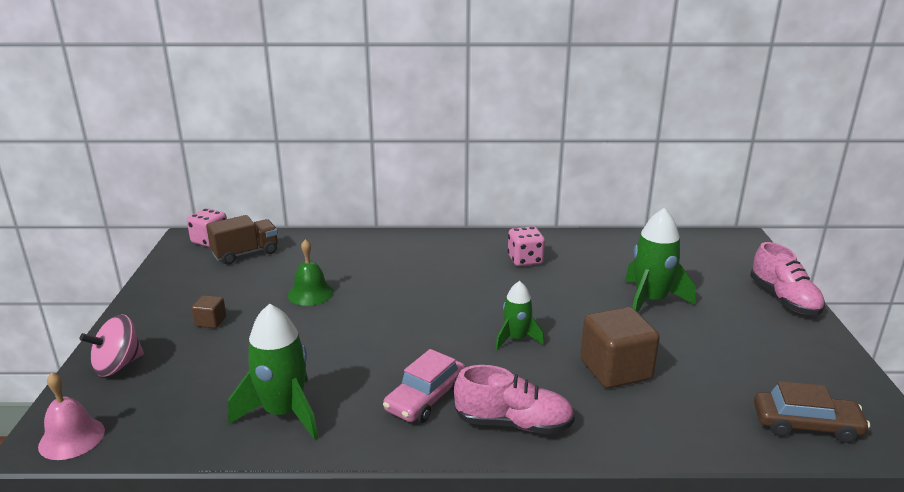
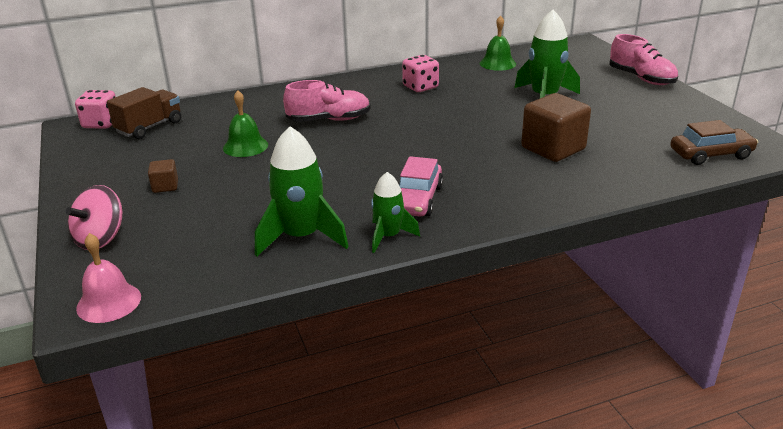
camera: 20 degrees left, 5 degrees up
(513, 423) = (502, 200): pink shoe -> pink shoe (329, 120)
(516, 339) = (458, 144): green rocket -> green rocket (388, 236)
(627, 247) = (497, 63): none -> green bell

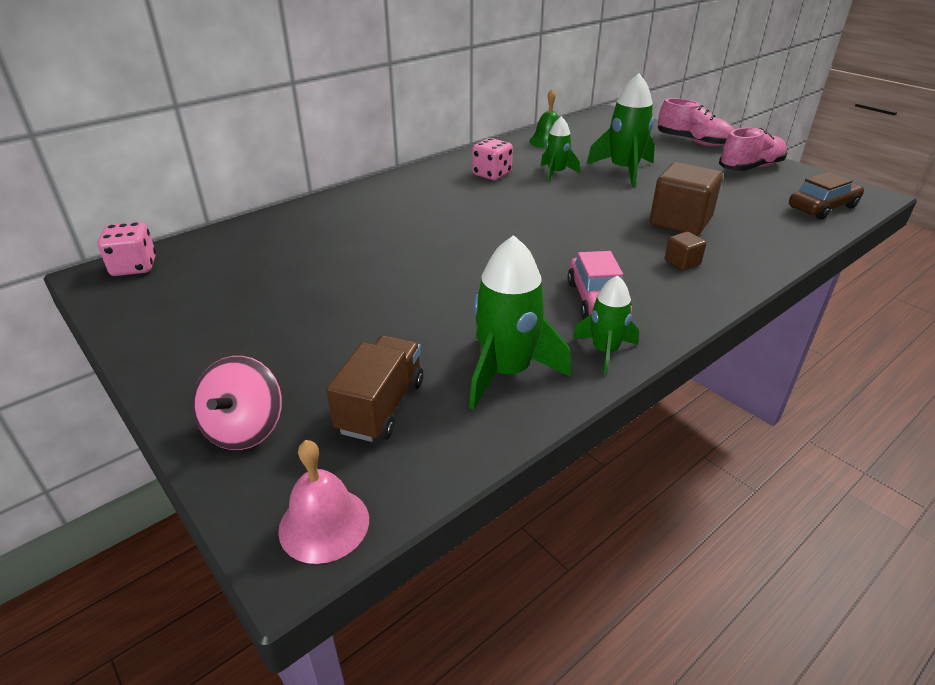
camera: 20 degrees left, 5 degrees up
(149, 127) = (205, 262): brown truck -> brown truck (381, 406)
(165, 186) = (283, 337): brown cube -> brown cube (682, 262)
(245, 146) = (348, 268): green bell -> none
(329, 120) = (422, 223): pink shoe -> pink shoe (750, 168)
(479, 92) = (556, 173): none -> green rocket

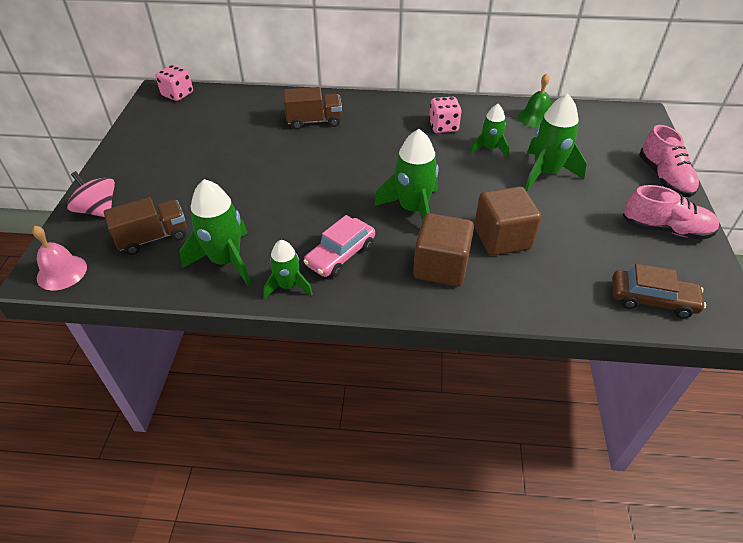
camera: 45 degrees right, 10 degrees up
(244, 429) = (98, 210): pink spinning top -> pink spinning top turned 75 degrees clockwise
(363, 219) = (314, 121): none -> brown truck
(584, 238) = (413, 209): none -> green rocket
(682, 262) = (441, 267): brown cube -> brown cube, size x2.11

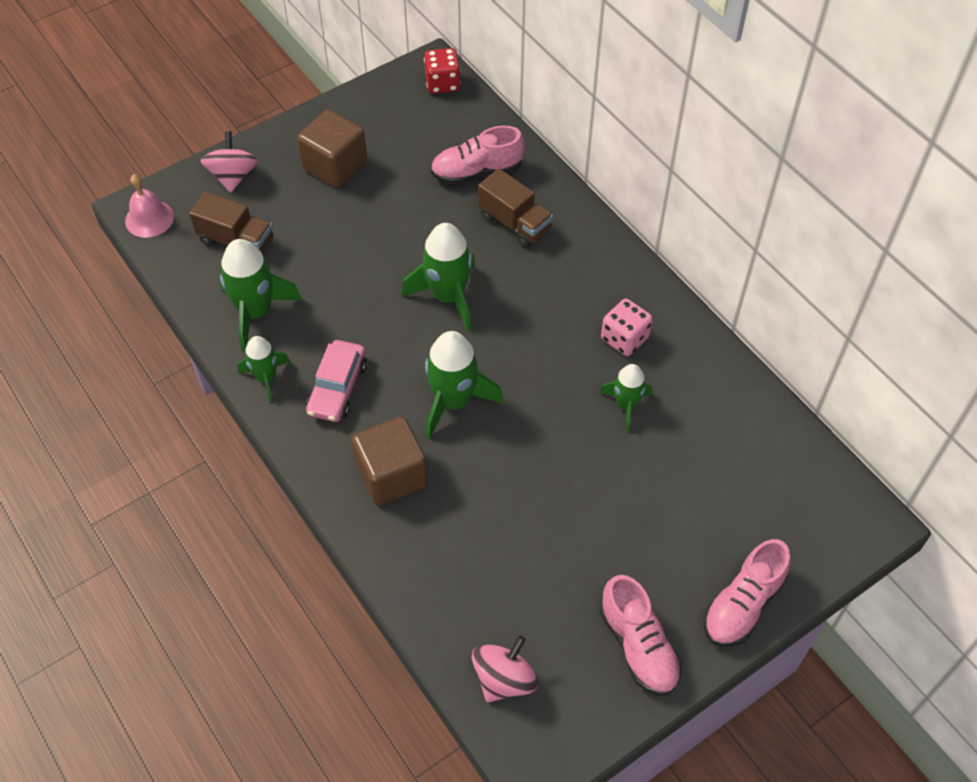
camera: 50 degrees right, 10 degrees up
(177, 94) = (442, 83): pink dice -> red dice
(258, 115) = (477, 172): none -> pink shoe
(340, 255) = (337, 388): pink car -> pink car turned 75 degrees counterclockwise
(502, 238) = (480, 502): brown cube -> brown cube (335, 166)
(536, 117) = (739, 414): green bell -> none
(545, 173) = (632, 482): green rocket -> green rocket (447, 296)
(652, 300) = (504, 679): brown car -> pink spinning top

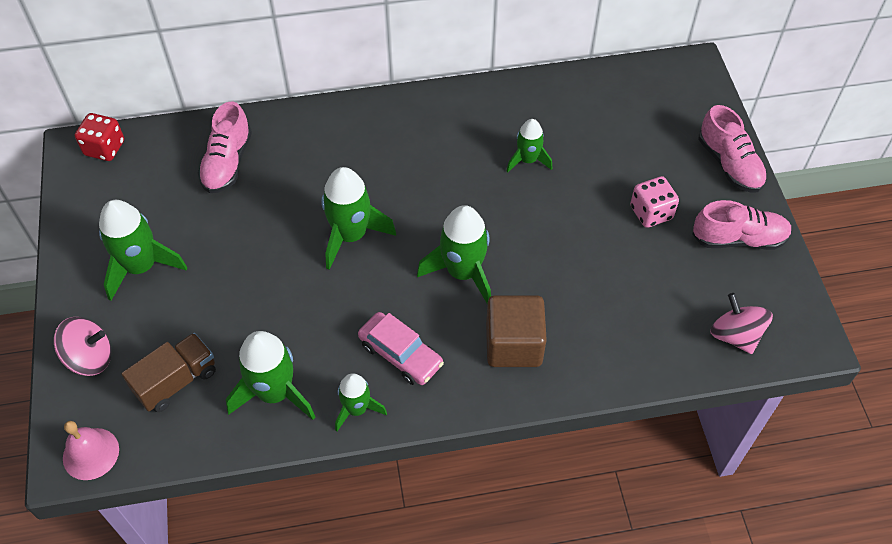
camera: 65 degrees left, 0 degrees up
(233, 176) = (90, 357): pink spinning top -> pink spinning top turned 150 degrees clockwise
(335, 166) = (141, 267): brown cube -> green rocket
(514, 223) = (303, 159): brown truck -> none
(624, 338) = (465, 135): pink dice -> pink dice (651, 212)

